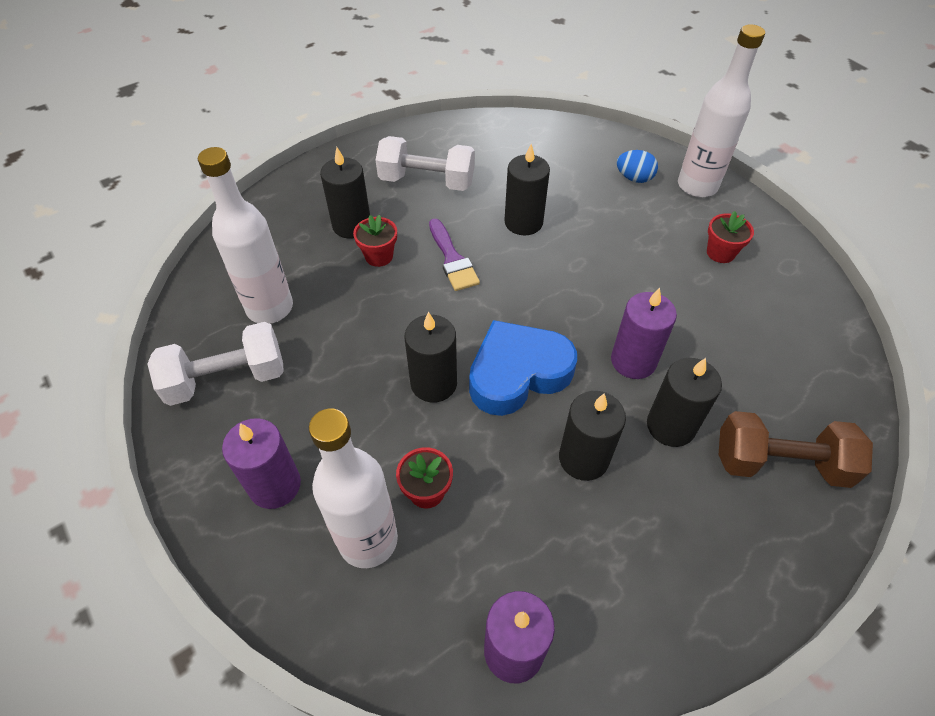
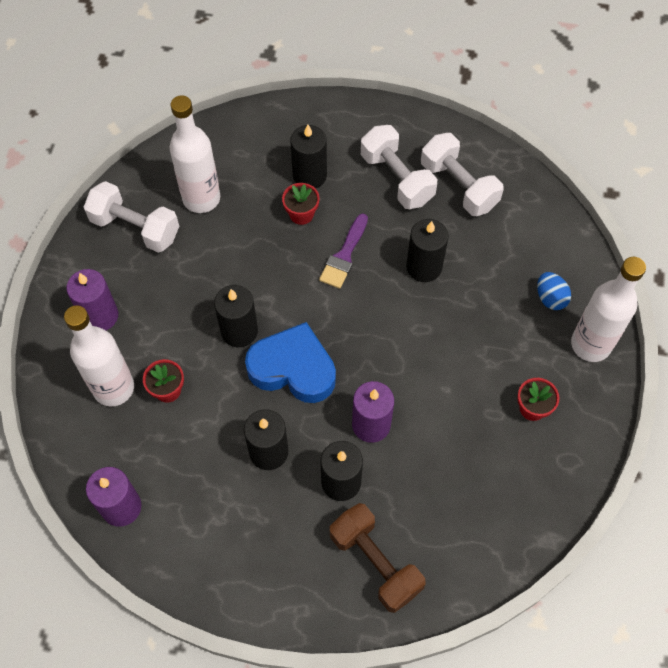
camera: 45 degrees right, 10 degrees up
(479, 156) = (458, 186): none -> white dumbbell

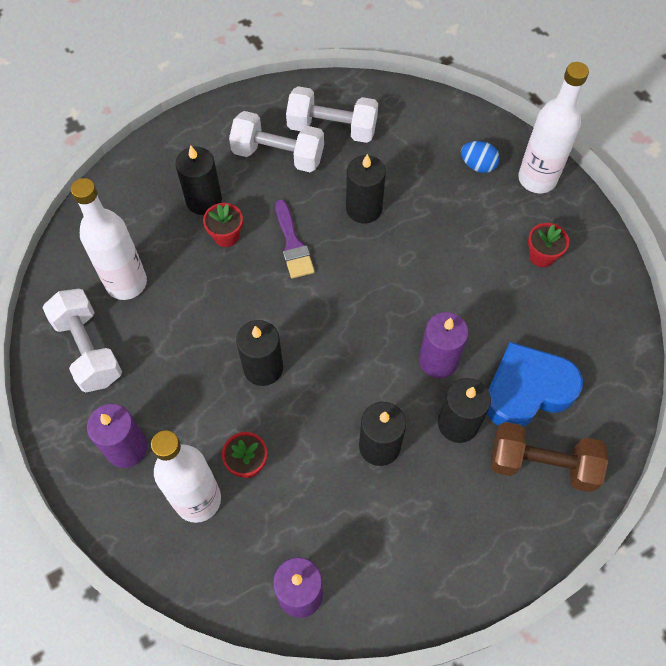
camera: 40 degrees left, 0 degrees up
(135, 228) = (88, 349): white dumbbell -> white dumbbell turned 75 degrees clockwise
(293, 368) = (336, 364): blue heart -> blue heart (527, 390)

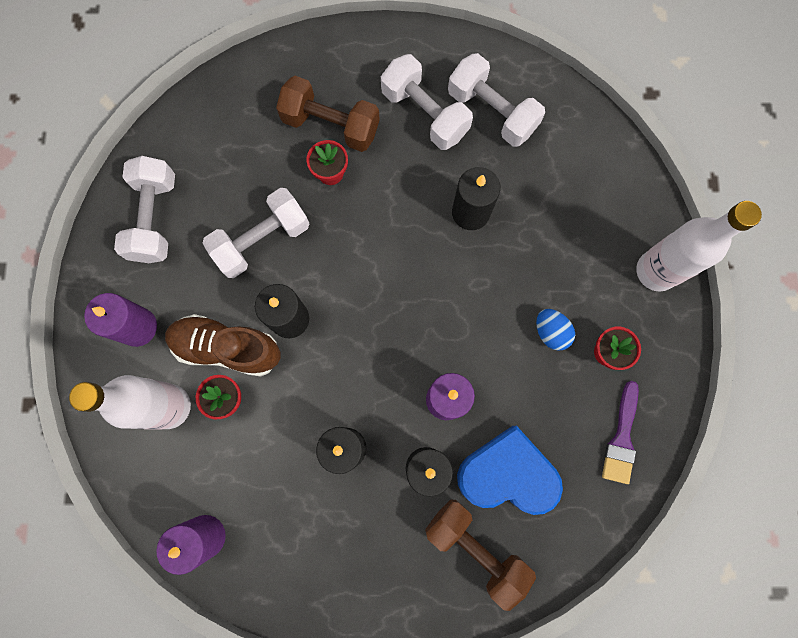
camera: 30 degrees right, 15 degrees up
(126, 283) = (219, 172): white bottle -> none
(199, 318) = (262, 240): none -> white dumbbell
(204, 200) = (331, 125): black candle -> brown dumbbell
(221, 421) = (227, 348): none -> brown shoe
(293, 244) = (384, 213): purple brush -> purple brush (621, 438)
(478, 165) = (607, 226): blue egg -> blue egg (551, 332)

